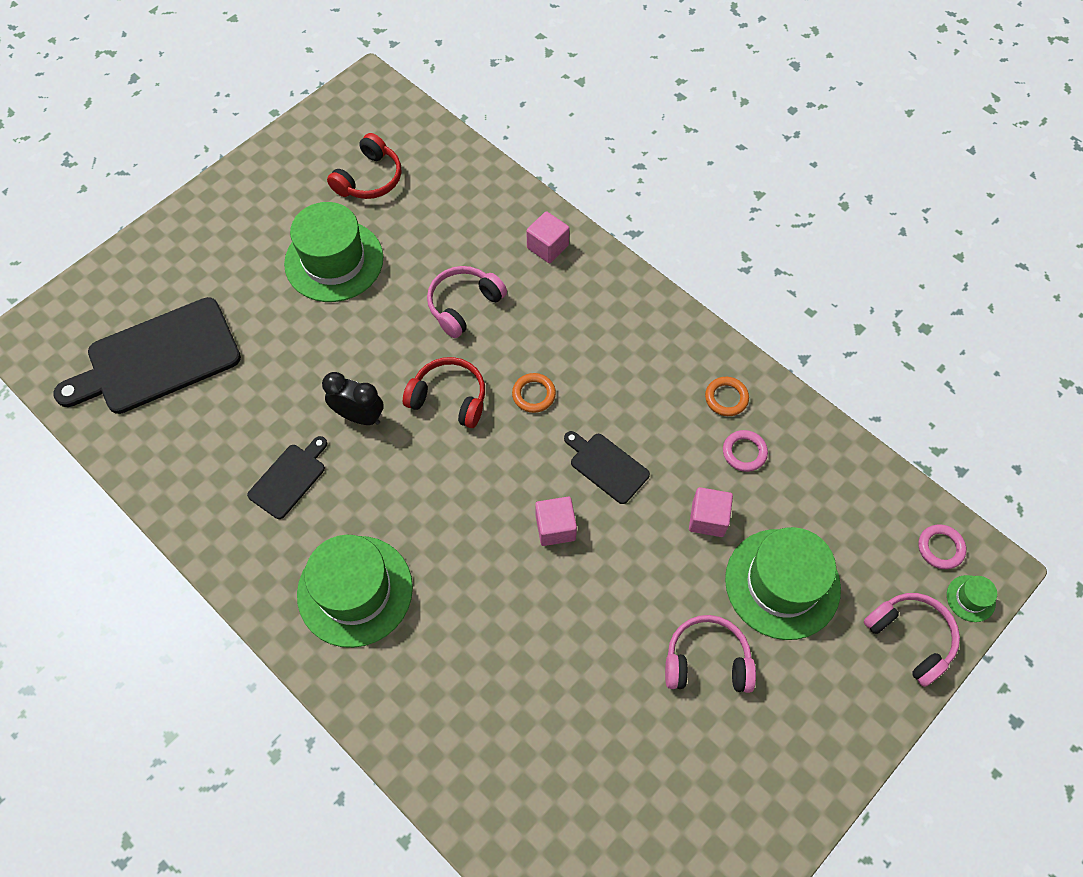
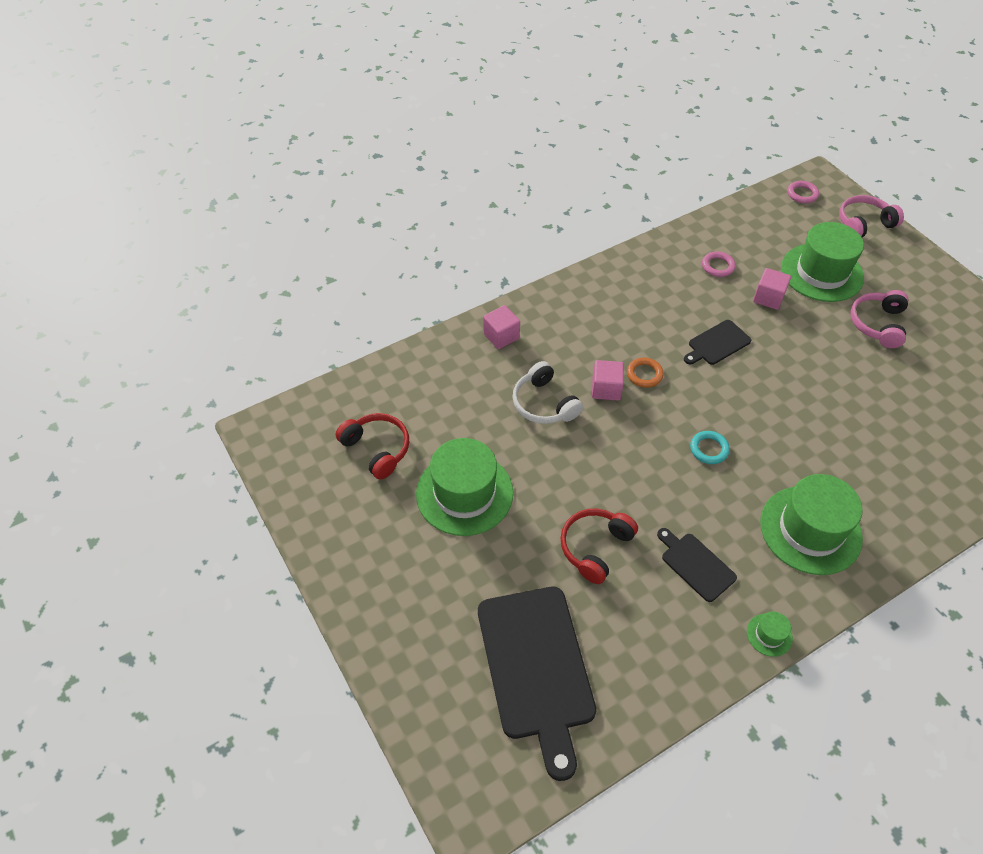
camera: 75 degrees left, 10 degrees down
(359, 416) = (640, 499): black clock -> none
(442, 474) = (709, 449): none -> turquoise ring
(449, 398) = (635, 431): red headphones -> red headphones (595, 547)
(463, 305) = (544, 404): pink headphones -> white headphones
(555, 527) = (766, 385): pink cube -> pink cube (606, 389)
(726, 398) = (671, 265): orange ring -> none
(970, 598) = (838, 191): green hat -> green hat (769, 635)

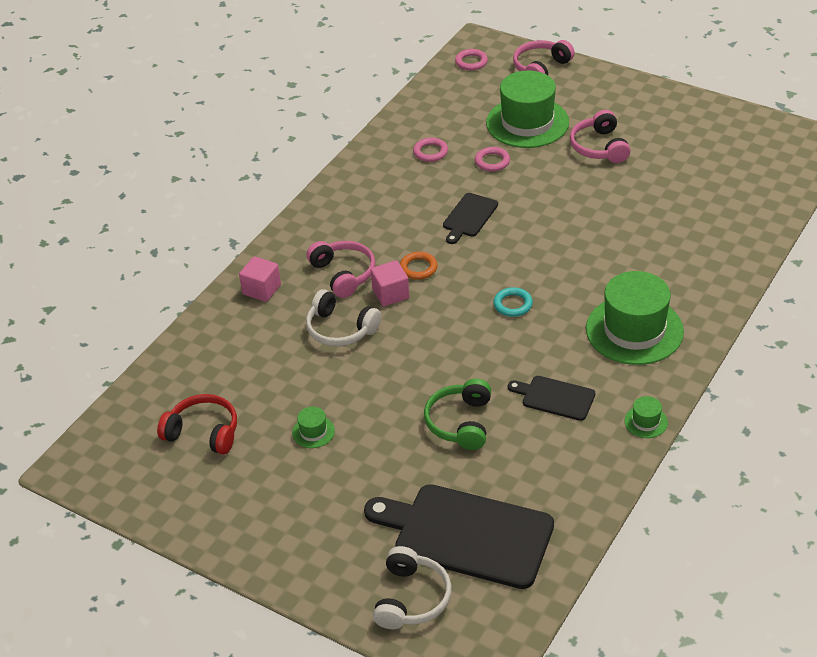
camera: 25 degrees left, 10 degrees down
(451, 708) = (412, 598): none -> white headphones
(464, 493) = (313, 432): green hat -> green hat, size x0.42
(536, 668) = (467, 534): black cutting board -> black cutting board turned 150 degrees clockwise
(577, 352) = (344, 274): none -> pink headphones
(595, 547) = (460, 422): red headphones -> green headphones
(768, 298) = (492, 161): pink cube -> pink ring

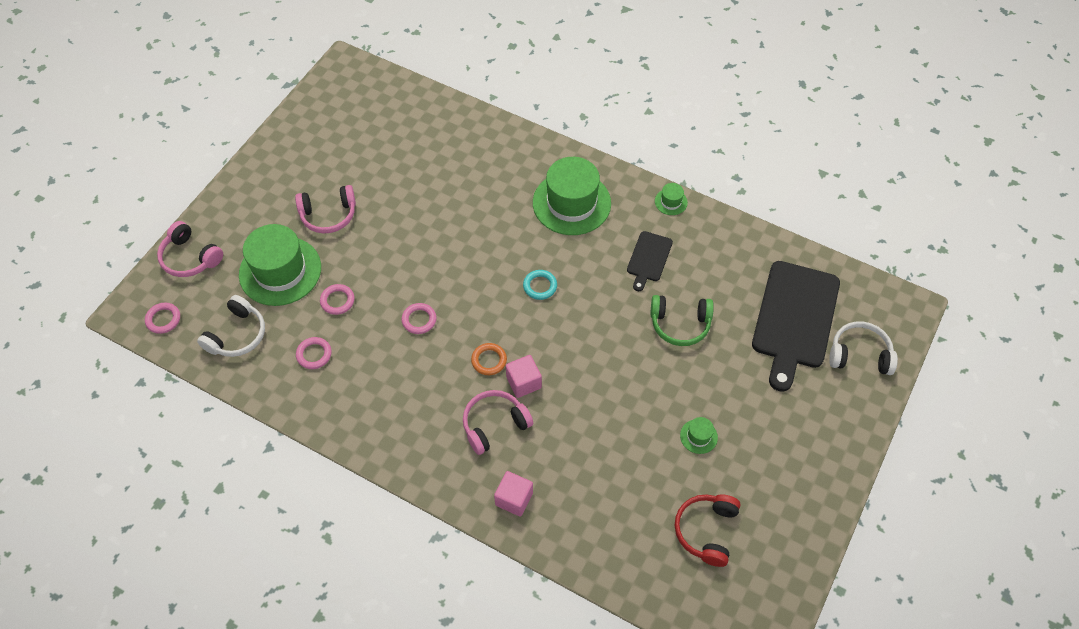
camera: 95 degrees left, 15 degrees up
(340, 329) = (570, 423): white headphones -> white headphones (237, 335)
(469, 217) = (419, 320): black cutting board -> pink ring

